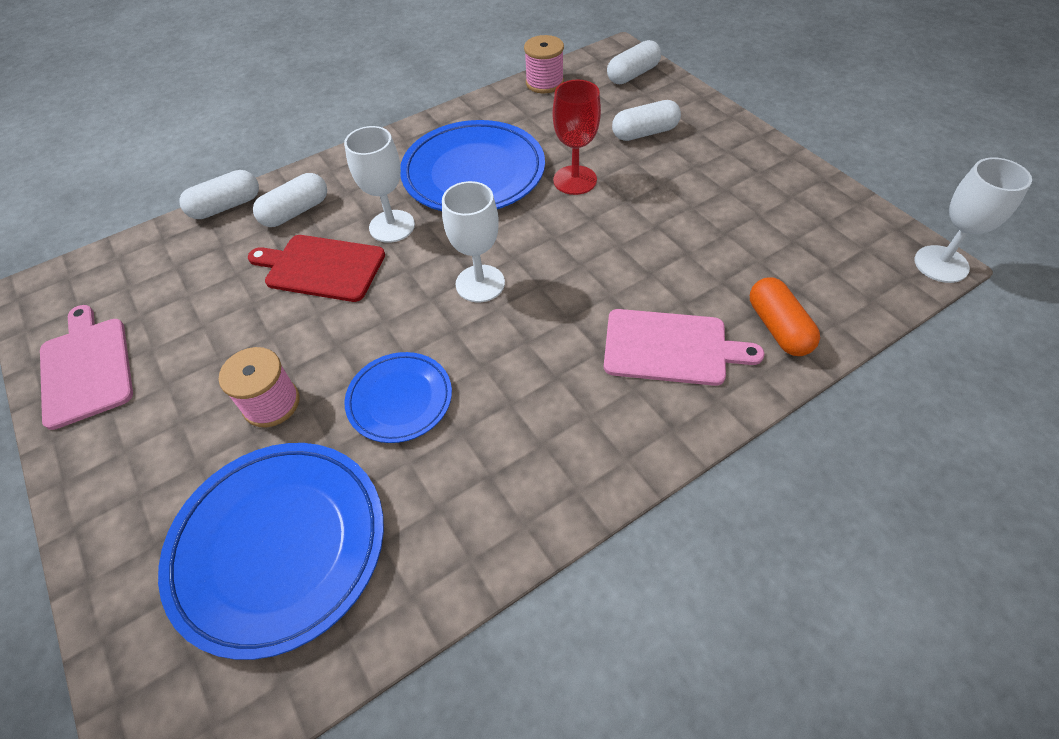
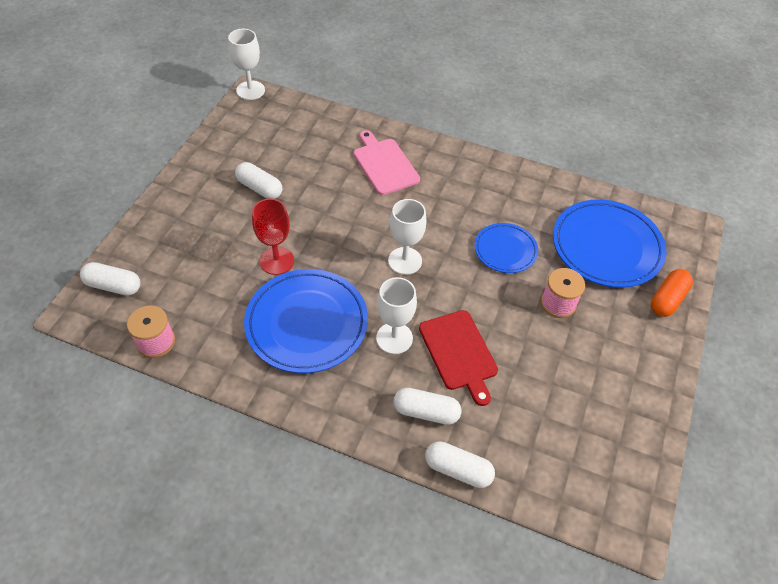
camera: 130 degrees left, 0 degrees up
(86, 368) = (632, 421): pink cutting board -> none
(644, 133) = (197, 246): white capsule -> white capsule (259, 188)
(778, 328) = (340, 133): orange capsule -> orange capsule (667, 299)

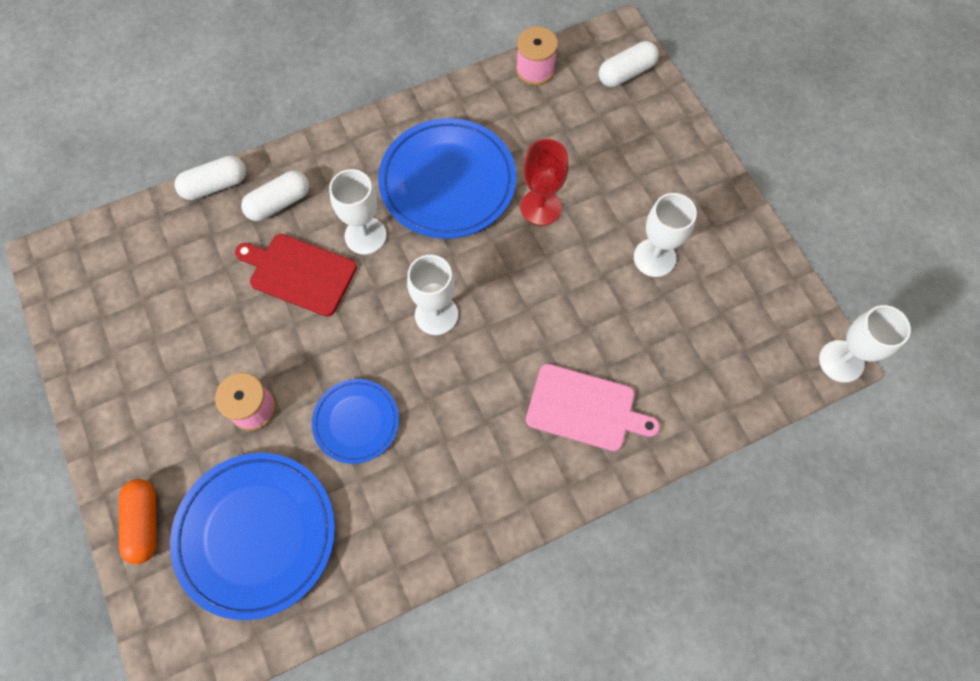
camera: 135 degrees right, 15 degrees up
(259, 188) = (654, 258): white capsule -> white goblet

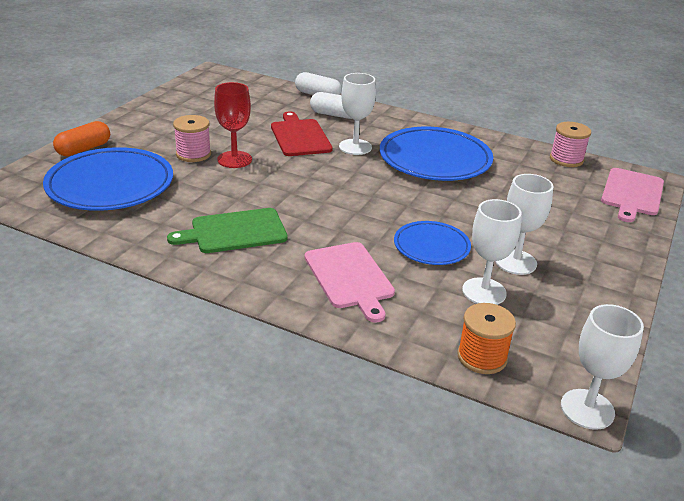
camera: 50 degrees right, 35 degrees down
(356, 422) = (225, 190): blue plate -> blue plate (431, 246)
(436, 315) = (337, 190): white goblet -> white goblet (484, 292)
(441, 461) = (235, 231): none -> green cutting board
(541, 207) = (474, 199): red goblet -> red goblet (234, 159)
(626, 73) = (632, 193): white capsule -> pink cutting board
(747, 386) = (482, 357): none -> orange spool

